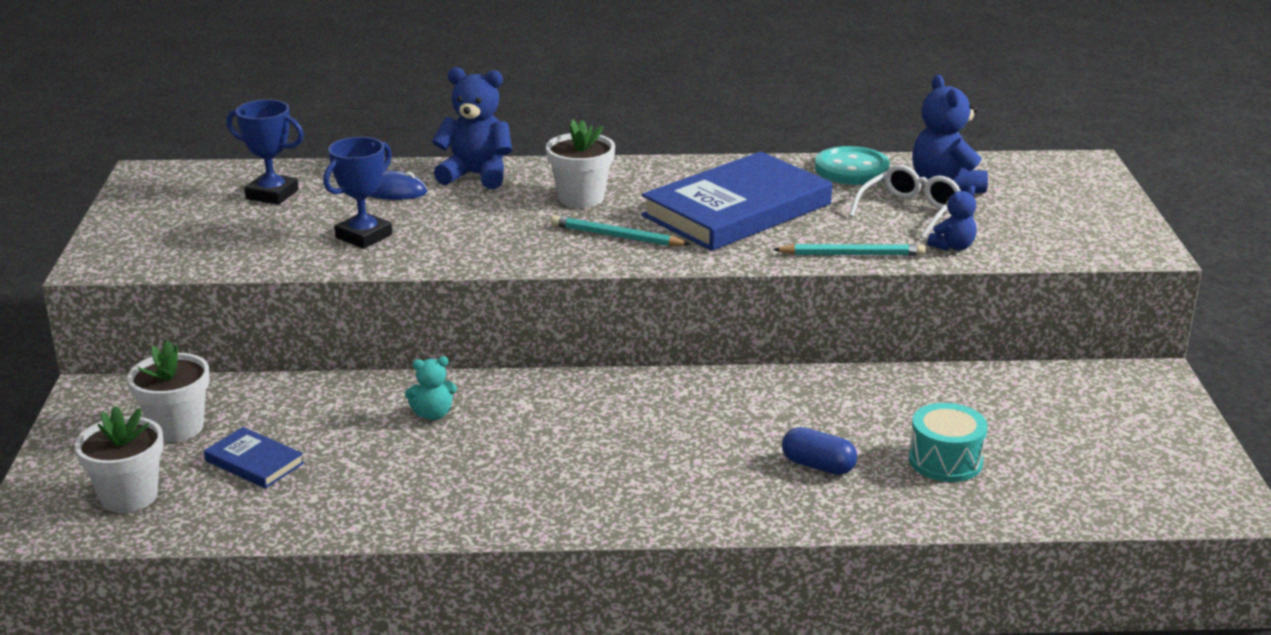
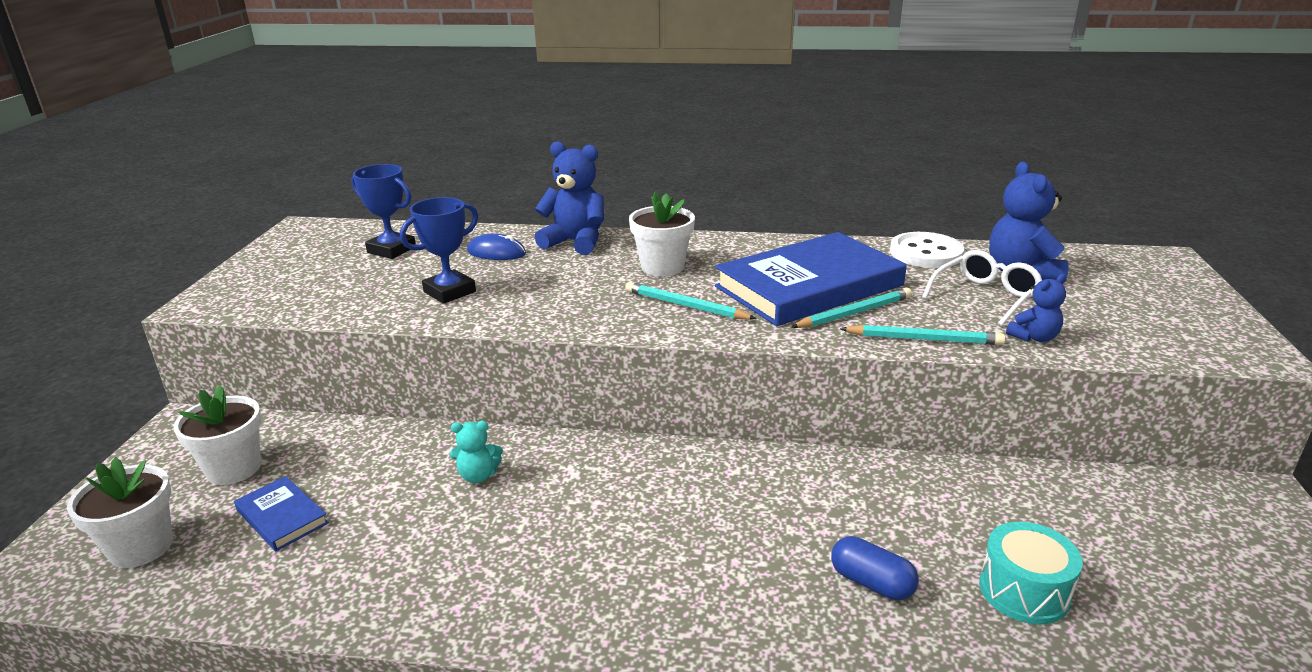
camera: 10 degrees right, 0 degrees up
(785, 234) = (854, 313): none -> turquoise pencil
(851, 169) = (926, 253): turquoise button -> white button

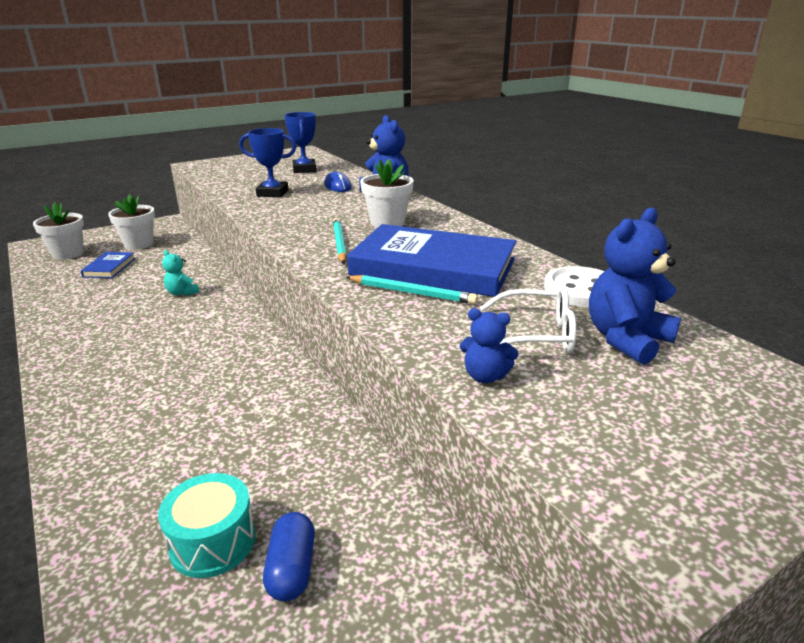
camera: 50 degrees right, 0 degrees up
(871, 583) = (171, 458): blue capsule -> blue capsule (291, 569)
(924, 339) = (405, 329): turquoise pencil -> none

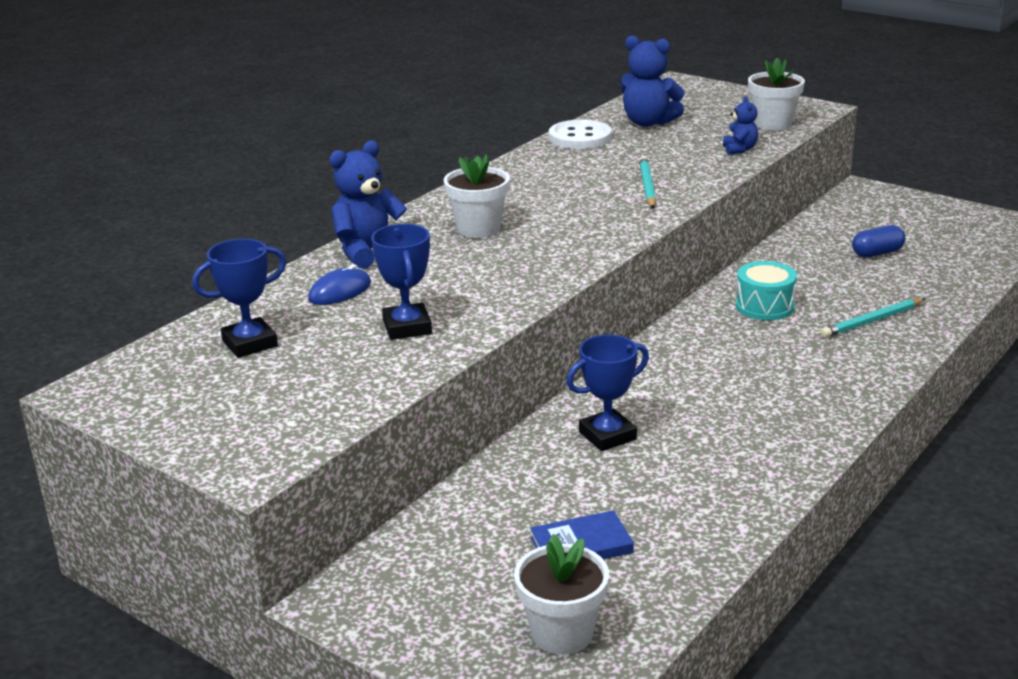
camera: 110 degrees left, 0 degrees up
(139, 244) = (467, 569): white flower pot -> white flower pot (773, 124)
(182, 293) = (607, 435): turquoise teddy bear -> blue trophy
(213, 541) = (892, 279): turquoise drum -> turquoise drum (764, 306)
(339, 243) = (565, 236): turquoise pencil -> turquoise pencil (872, 321)
(433, 267) = (586, 188): blue book -> none
(536, 335) = (670, 143): white glasses -> none

